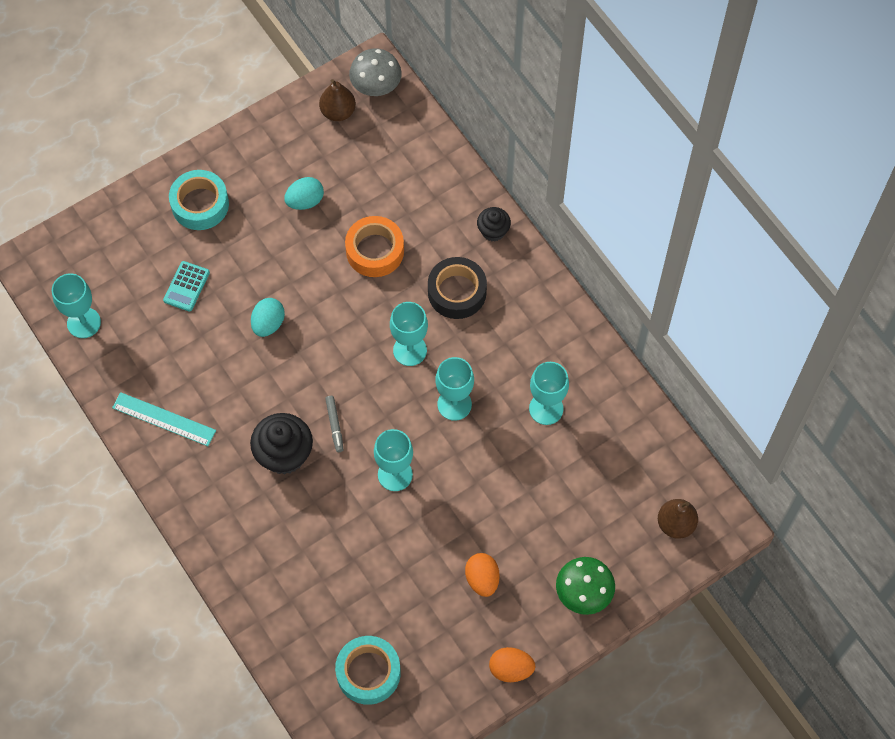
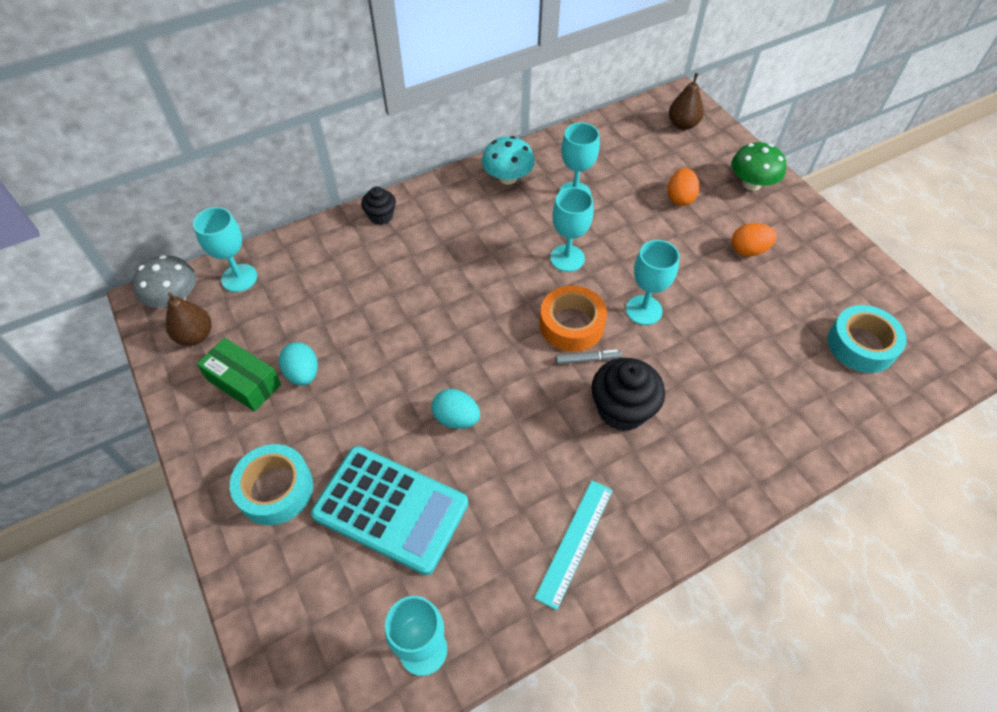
camera: 85 degrees left, 10 degrees down
(186, 286) = (390, 509): turquoise calculator -> turquoise calculator, size x2.17
(294, 160) = (244, 382): none -> green box
(375, 251) = (382, 312): orange tape -> orange tape (571, 324)
(410, 350) = (504, 289): turquoise goblet -> turquoise goblet (239, 278)
(457, 292) = (443, 248): black tape -> none
(511, 669) = (832, 236): orange egg -> orange egg (680, 198)
(562, 342) = (507, 178): none -> turquoise mushroom

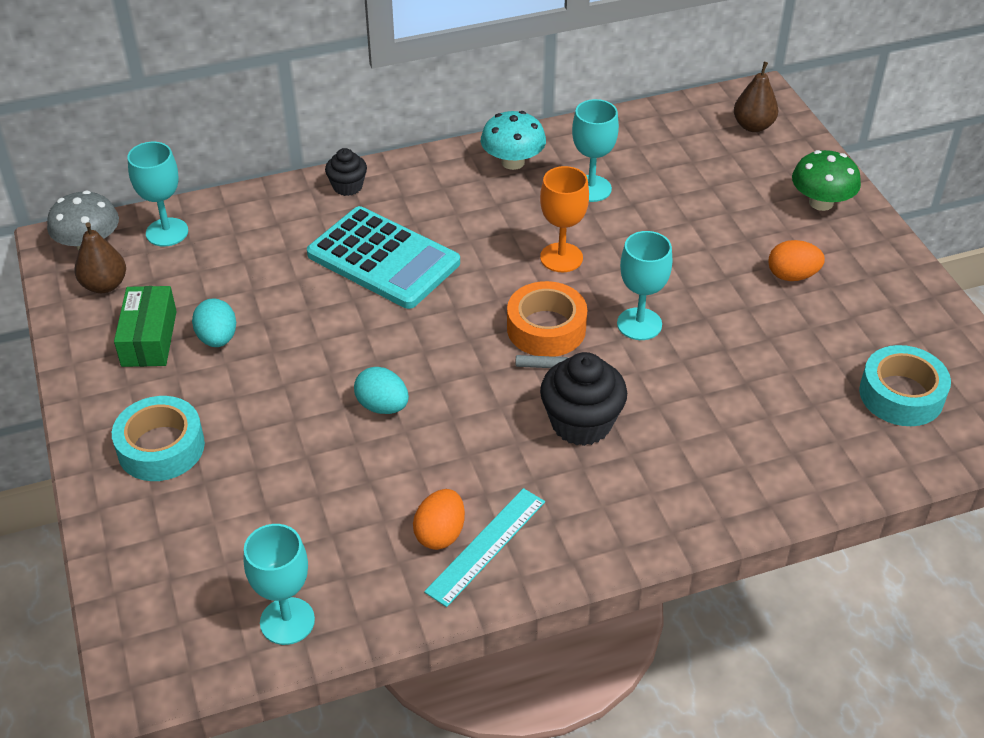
camera: 10 degrees right, 10 degrees down
(244, 382) = (149, 338): green box -> green box turned 45 degrees clockwise
(390, 509) = (284, 484): turquoise calculator -> turquoise calculator (383, 259)
(567, 258) = (561, 257): turquoise goblet -> orange goblet
(680, 198) = (723, 208): orange egg -> orange egg (440, 534)

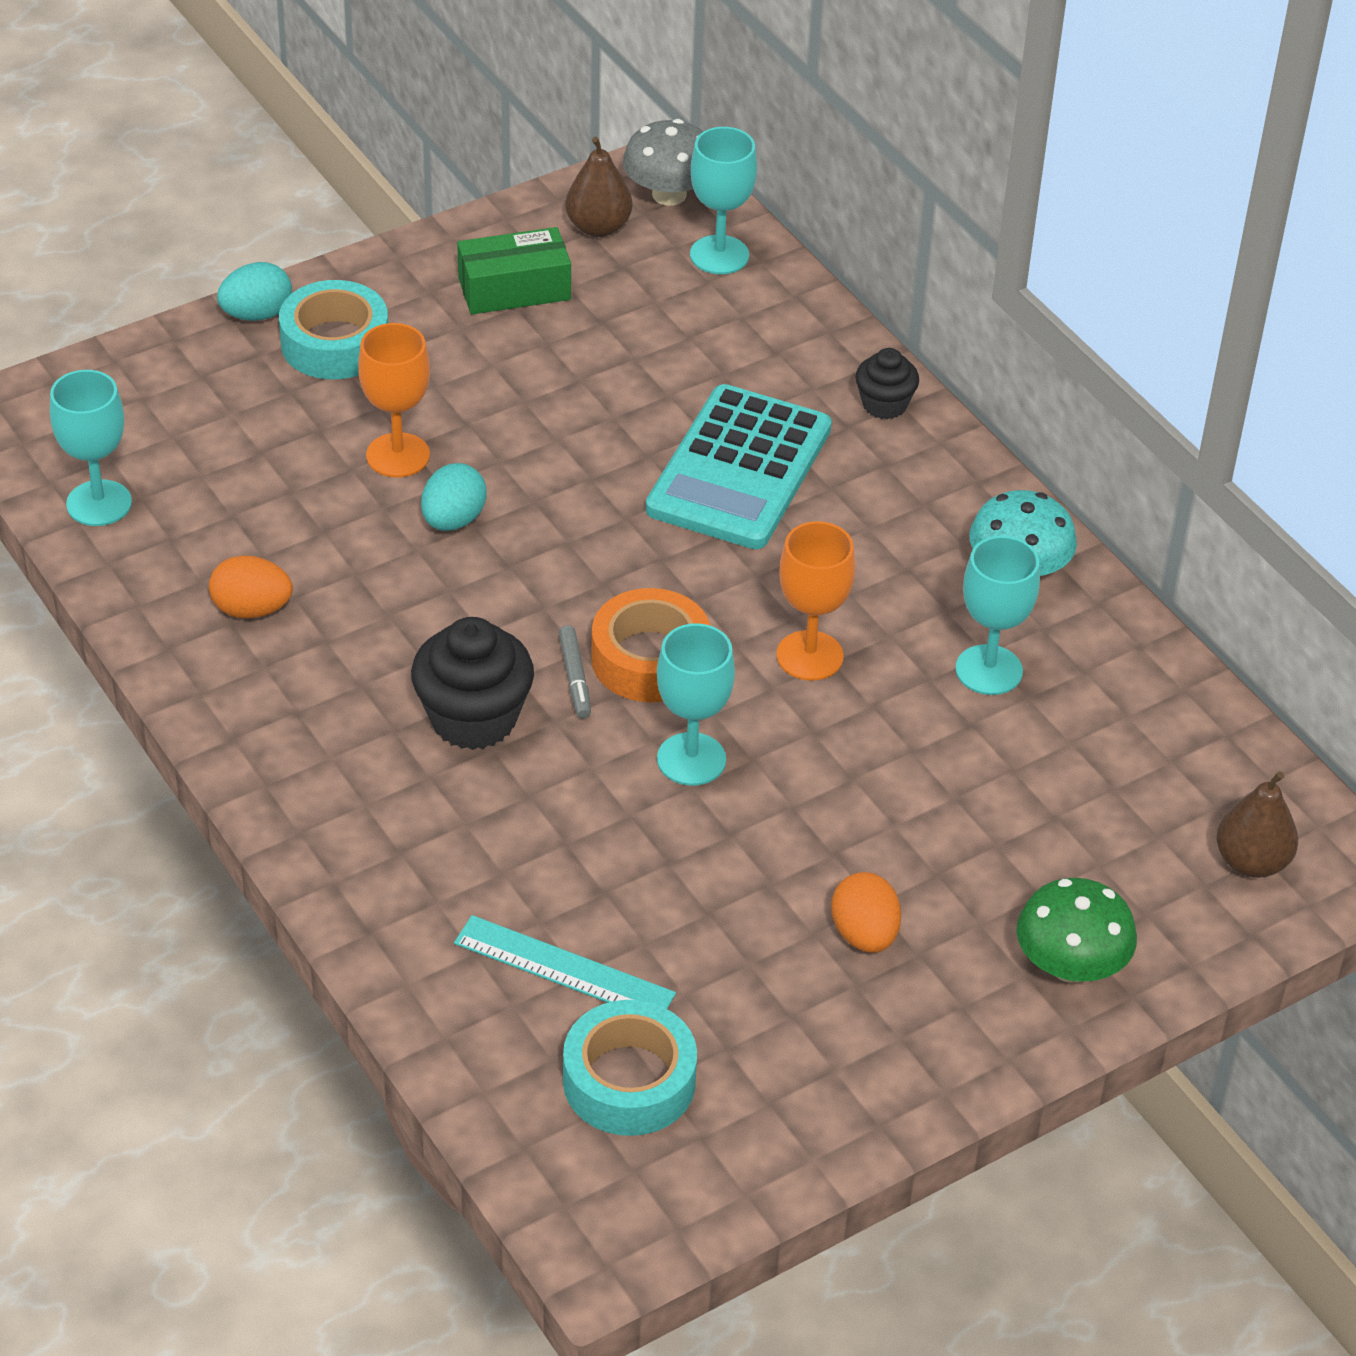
camera: 75 degrees right, 0 degrees up
(217, 338) = (532, 347): turquoise egg -> turquoise egg (257, 314)
(303, 427) = (398, 455): none -> orange goblet
(486, 546) = (240, 654): turquoise ruler -> turquoise ruler (564, 969)

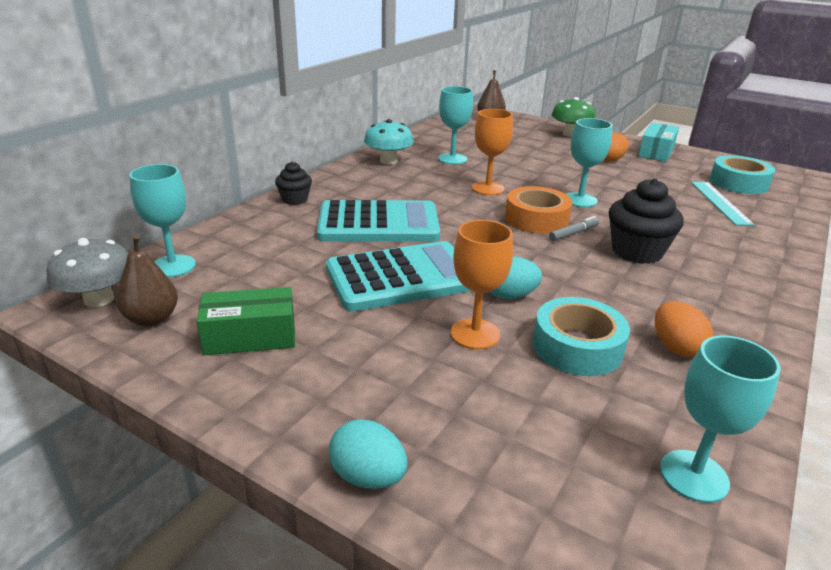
camera: 115 degrees left, 15 degrees down
(335, 343) = (376, 408): turquoise tape -> turquoise tape (577, 347)
(514, 289) = (250, 336): green box -> green box turned 60 degrees counterclockwise
(562, 440) = (401, 278): none -> turquoise calculator
(873, 1061) = (656, 152): none -> turquoise box

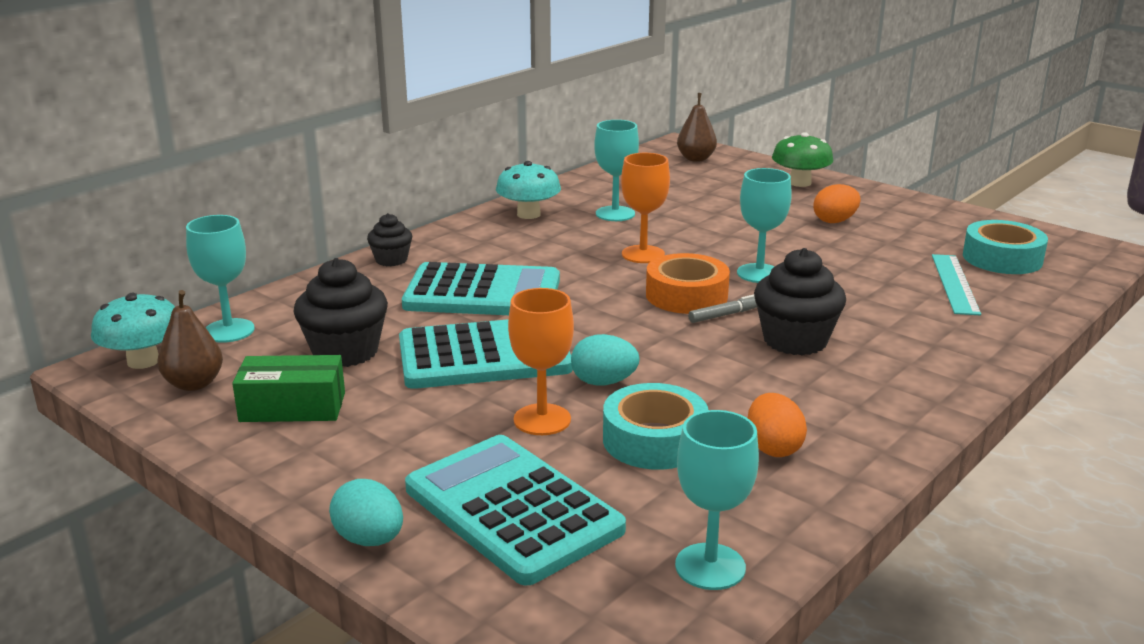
camera: 10 degrees right, 5 degrees down
(99, 299) = (143, 361): grey mushroom -> turquoise mushroom
(282, 280) = (345, 352): none -> black cupcake
(489, 428) = (513, 509): none -> turquoise calculator
(656, 152) = (910, 212): turquoise box -> none

